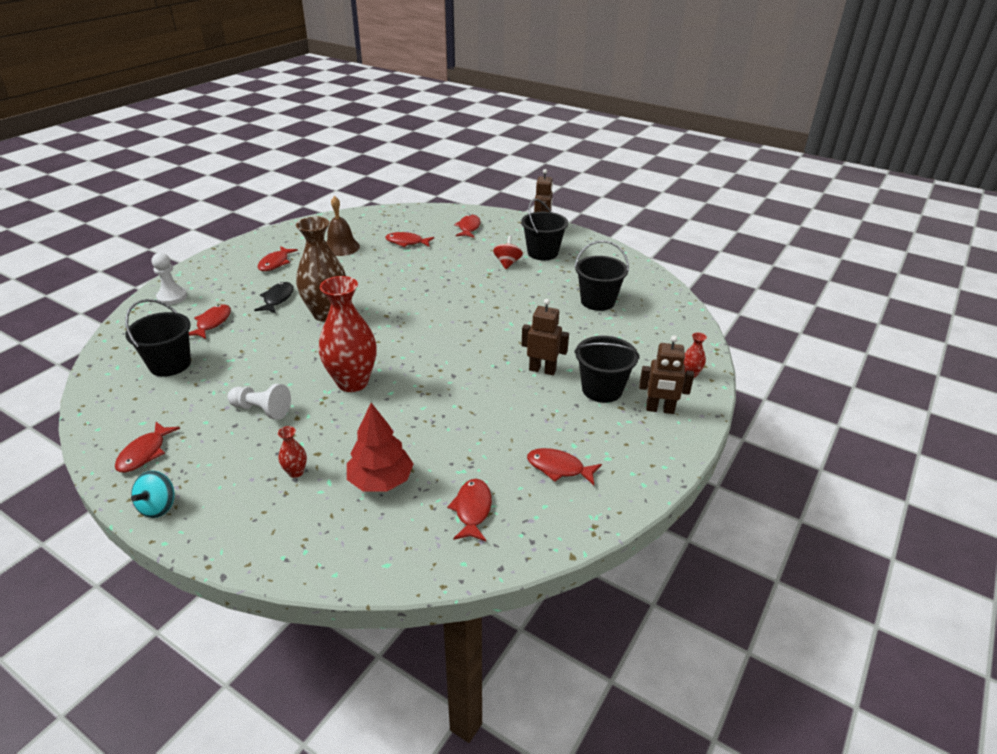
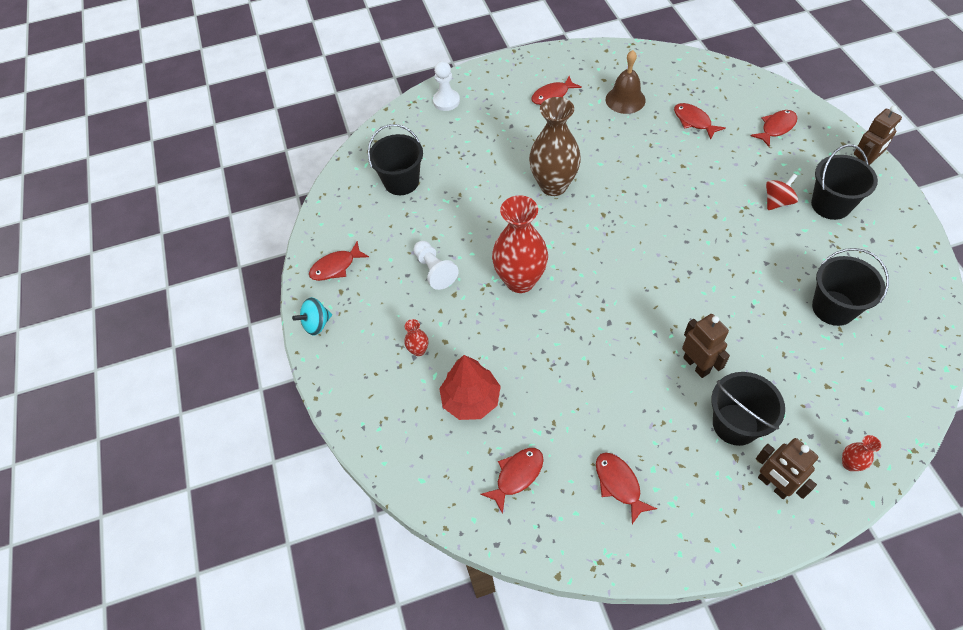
camera: 45 degrees right, 20 degrees up
(212, 323) = (458, 149): red fish -> none
(277, 299) = (525, 145): black fish -> none

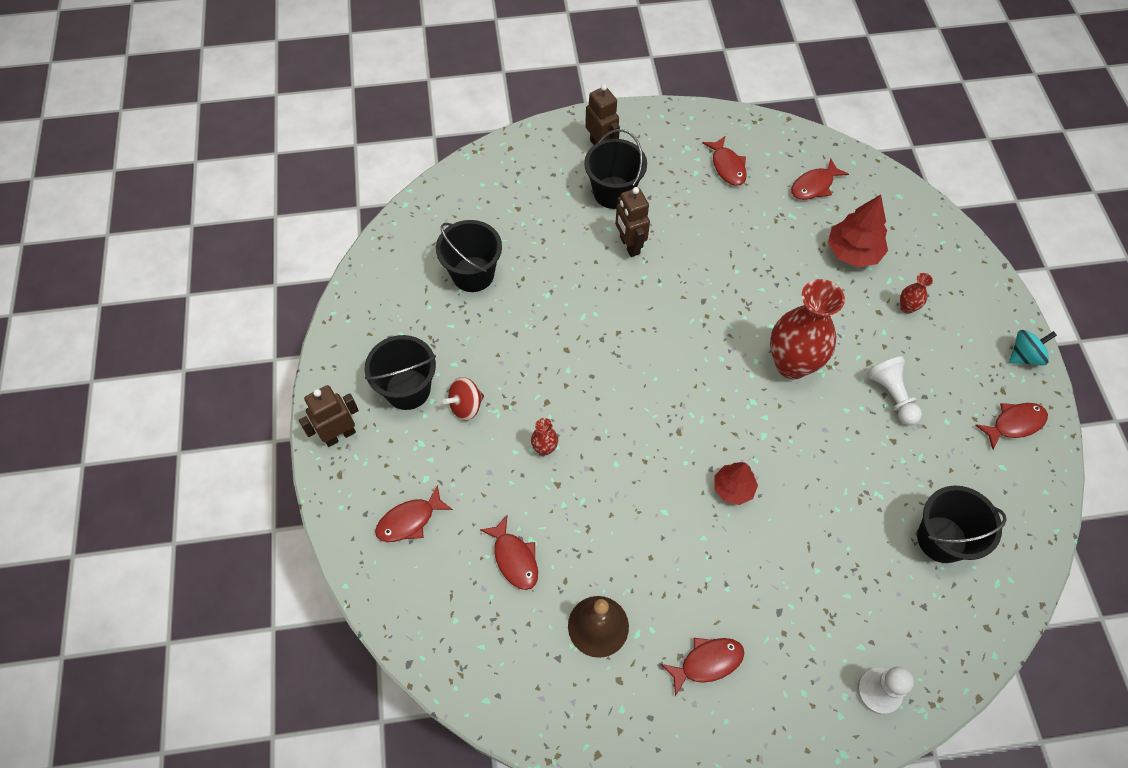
camera: 175 degrees left, 5 degrees up
(553, 185) = (733, 488): brown vase -> red tree
(849, 464) = (532, 150): red vase -> red vase (545, 448)

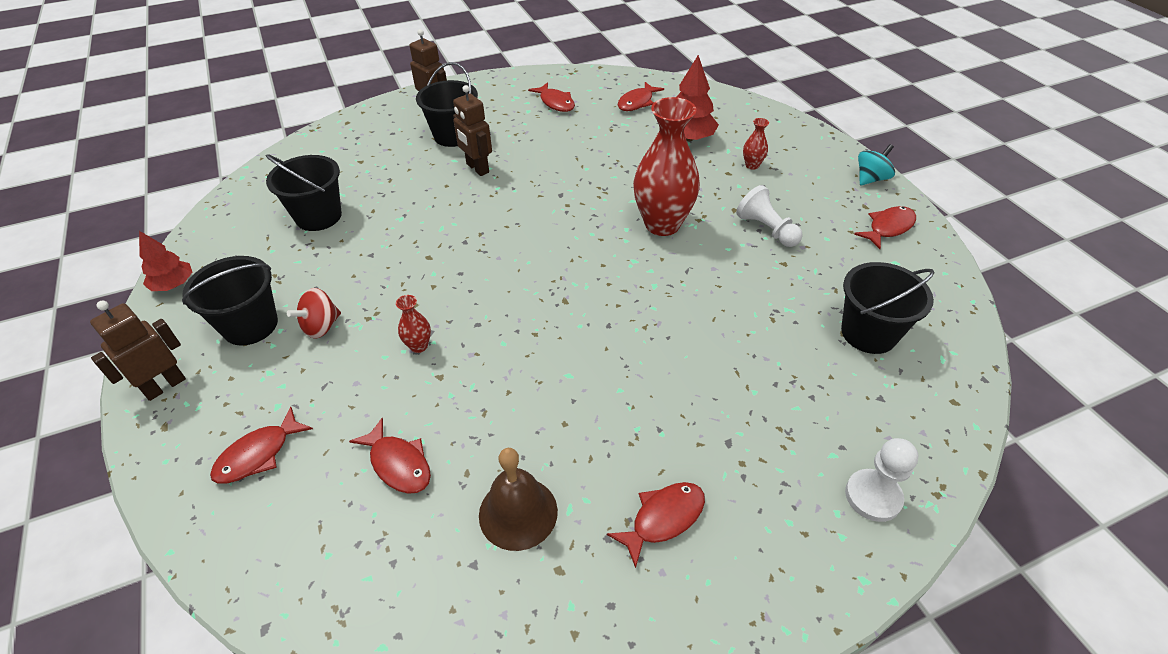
camera: 15 degrees left, 15 degrees down
(733, 488) = (638, 337): red tree -> red tree (174, 284)

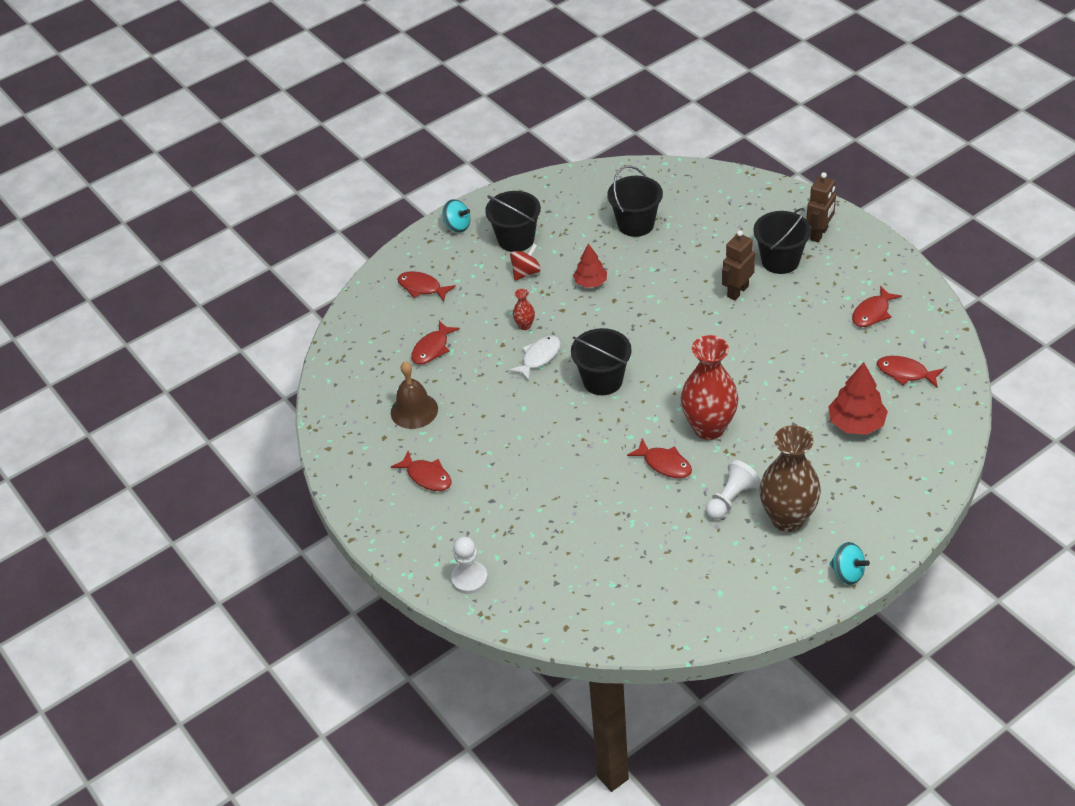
camera: 80 degrees right, 0 degrees up
(164, 386) = (457, 226): brown robot -> turquoise spinning top
(174, 284) = (539, 187): red tree -> red tree (590, 282)
(321, 326) = (526, 272): red spinning top -> red spinning top turned 105 degrees clockwise
(485, 342) = (539, 357): none -> white fish
(752, 165) = (829, 478): red vase -> none
(799, 199) = (787, 518): none -> brown vase
(868, 333) = (622, 574): black bucket -> black bucket (602, 380)
(888, 228) = (769, 587): red fish -> red fish (664, 464)

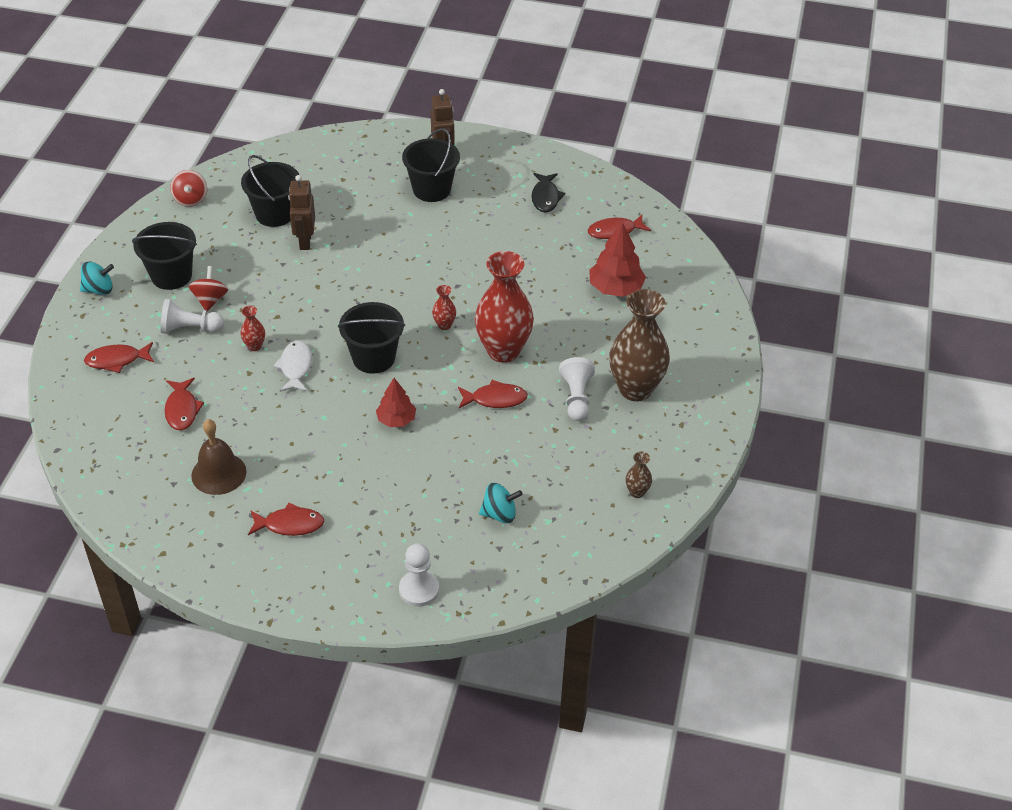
camera: 45 degrees left, 0 degrees up
(492, 288) = (190, 329): none -> white pawn
(584, 183) = (191, 199): none -> red spinning top
(590, 282) = (281, 281): red tree -> red tree (396, 420)
(682, 382) = (444, 325): none -> red vase
(704, 603) = (637, 492): none -> brown vase
(737, 291) = (419, 230): brown robot -> brown robot (305, 241)
(847, 573) = (720, 406): turquoise spinning top -> turquoise spinning top (499, 514)
(872, 313) = (545, 197): red fish -> black fish

